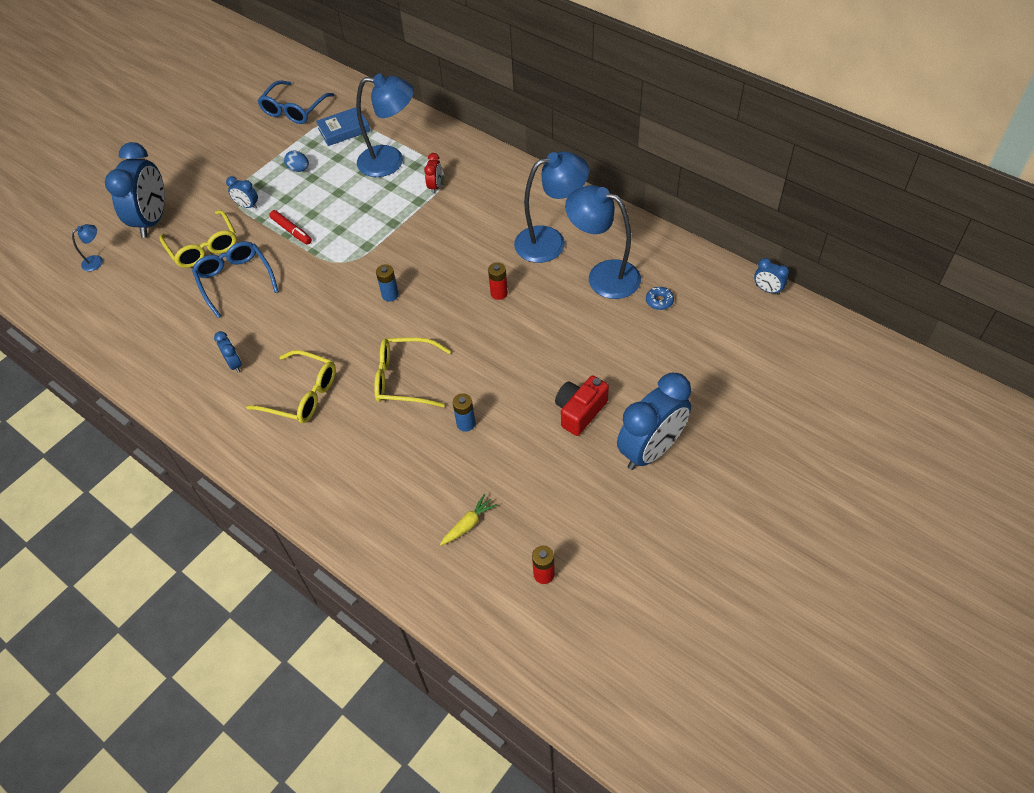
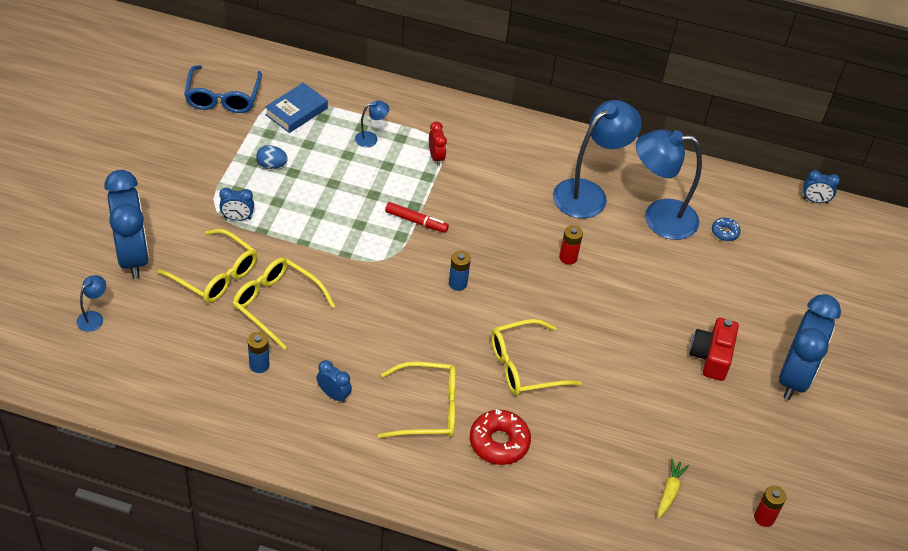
camera: 30 degrees left, 5 degrees down
(235, 280) = (276, 304): blue glasses -> yellow glasses
(291, 231) = (307, 236): red marker -> red marker (416, 221)
(344, 439) = (499, 442): none -> red donut
(390, 161) = (371, 138): blue lamp -> blue lamp, size x0.43
(466, 424) = (611, 396): blue battery -> blue battery (259, 365)

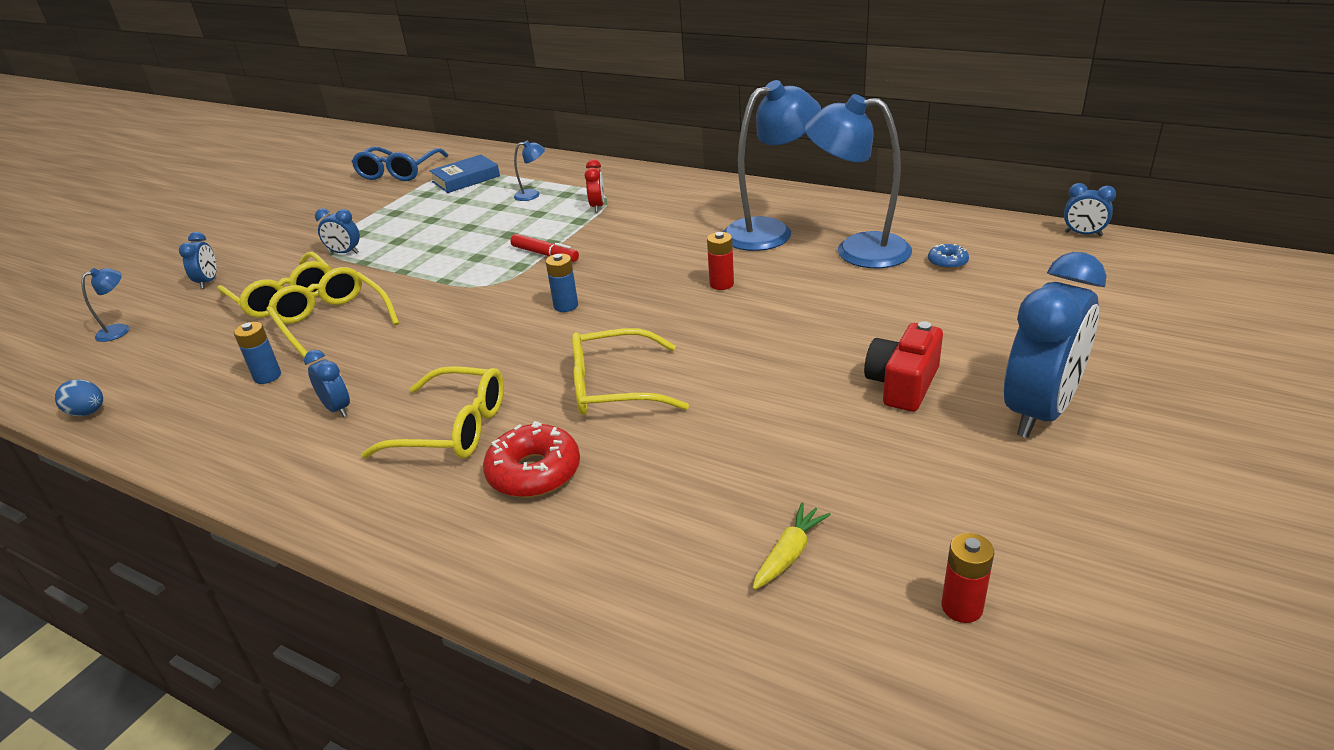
camera: 20 degrees right, 15 degrees down
(133, 256) = (208, 282): blue clock -> blue clock, size x0.44
(271, 165) = (412, 215): blue egg -> blue egg (88, 412)

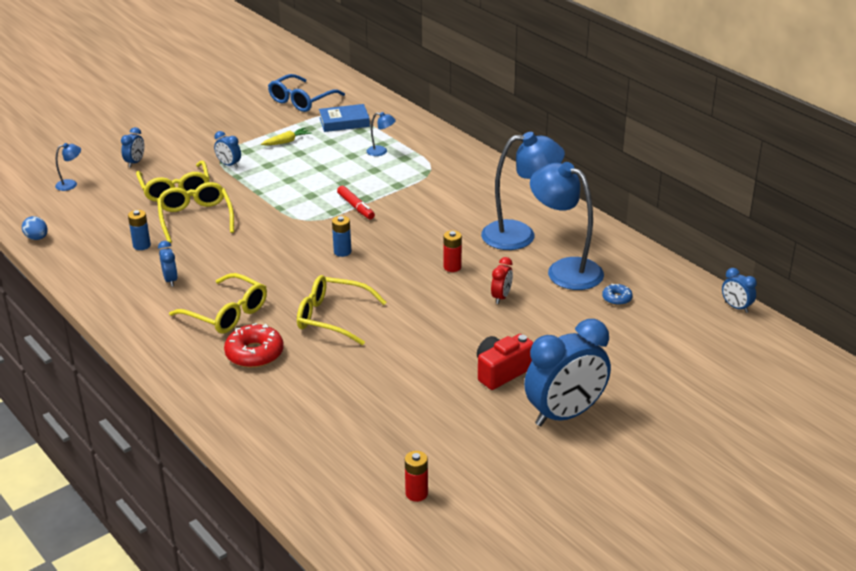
camera: 20 degrees right, 0 degrees up
(597, 206) = (418, 176): red clock -> red clock (501, 297)
(789, 554) = (354, 440): yellow carrot -> yellow carrot (286, 142)

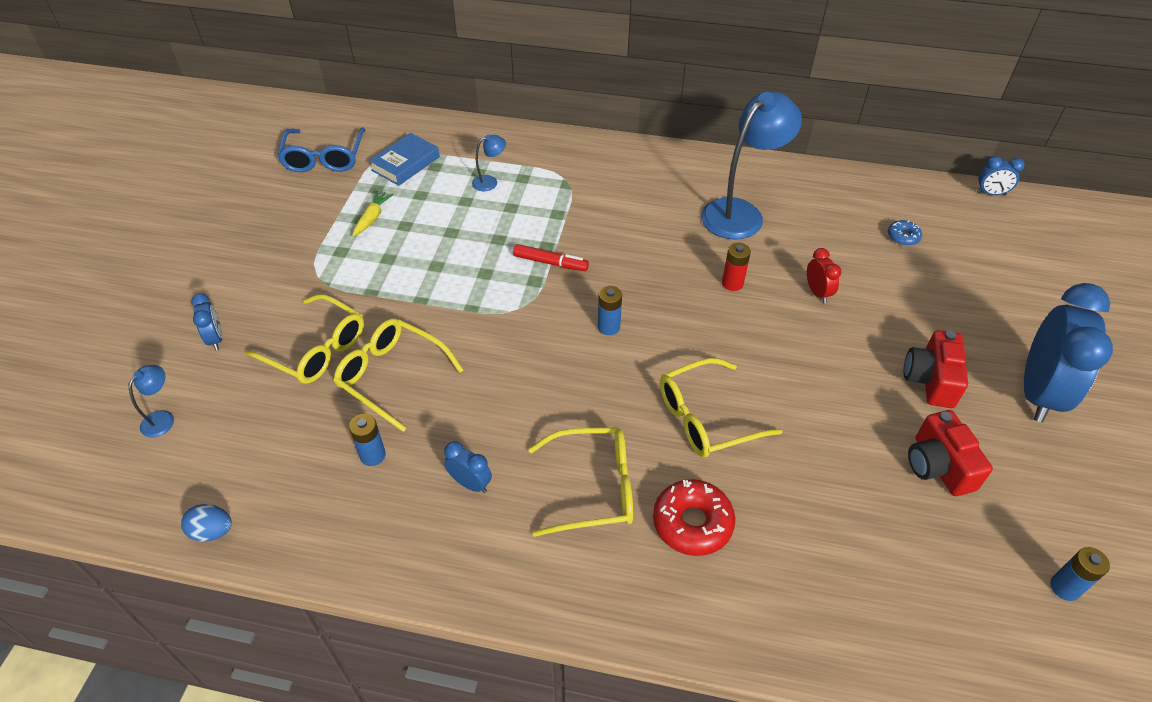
camera: 40 degrees left, 15 degrees up
(229, 165) = (342, 281): blue clock -> none
(416, 493) = (1064, 587): red battery -> blue battery
(434, 408) = (938, 466): none -> red camera
(565, 270) = (825, 230): blue lamp -> none

